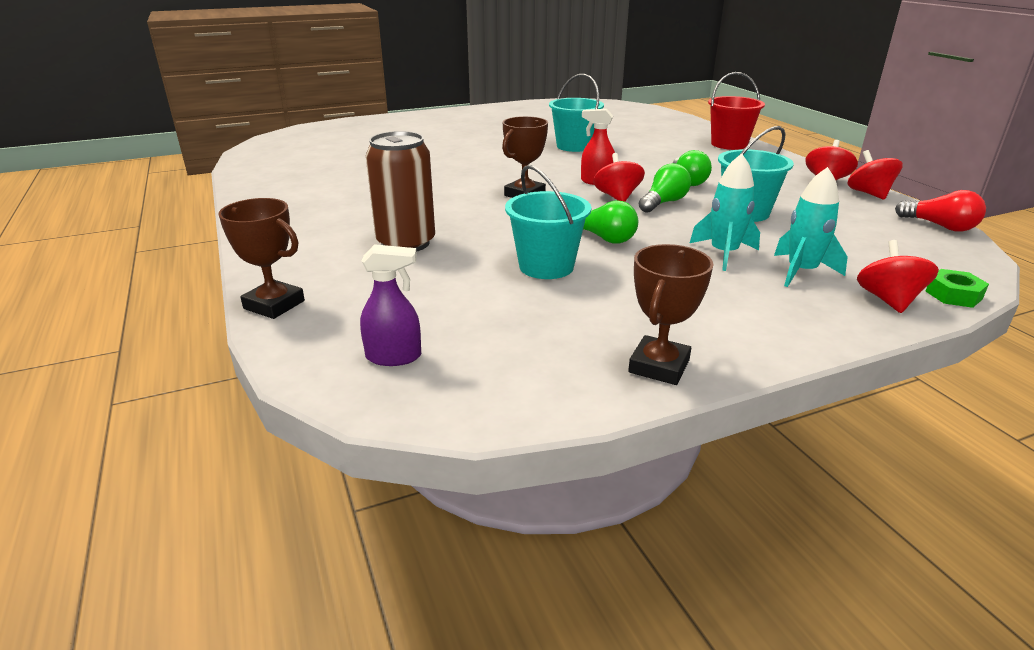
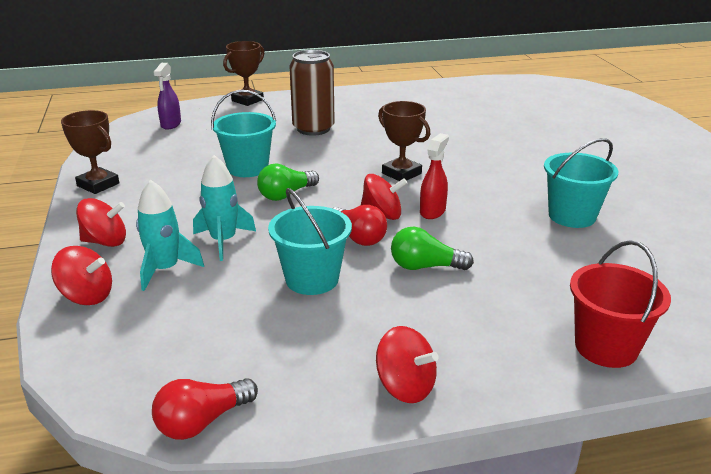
camera: 100 degrees right, 0 degrees up
(663, 203) = (358, 237): green light bulb -> red light bulb
(869, 194) = (341, 409): red spinning top -> red spinning top (105, 242)
(953, 295) = (62, 338): green nut -> none

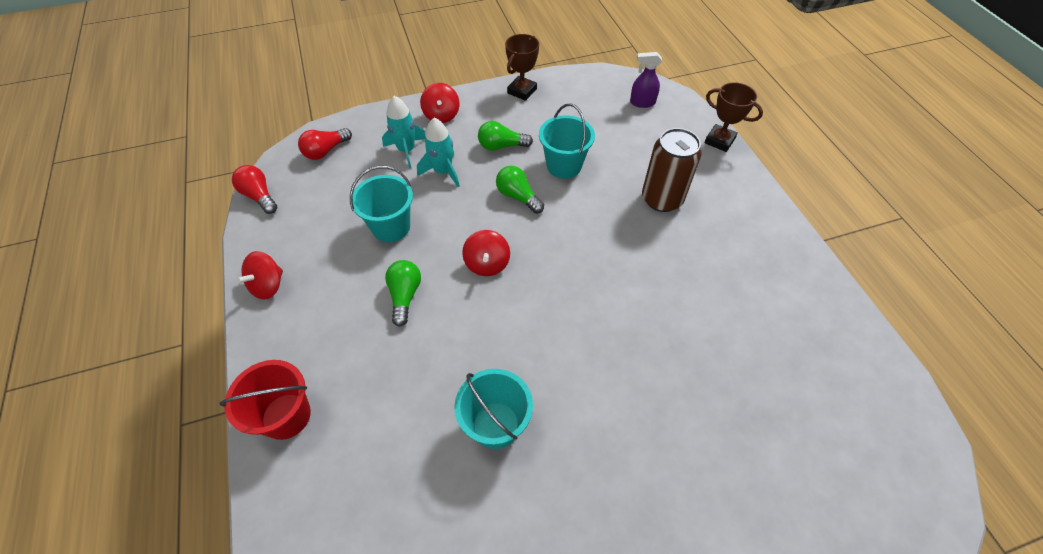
camera: 85 degrees right, 25 degrees up
(87, 296) = (379, 124): red spinning top -> none
(196, 201) = (501, 146): none -> green light bulb
(358, 237) = (450, 250): red light bulb -> red light bulb (326, 151)
(401, 173) = (571, 276): brown trophy -> none
(432, 211) = (496, 301): red spray bottle -> none

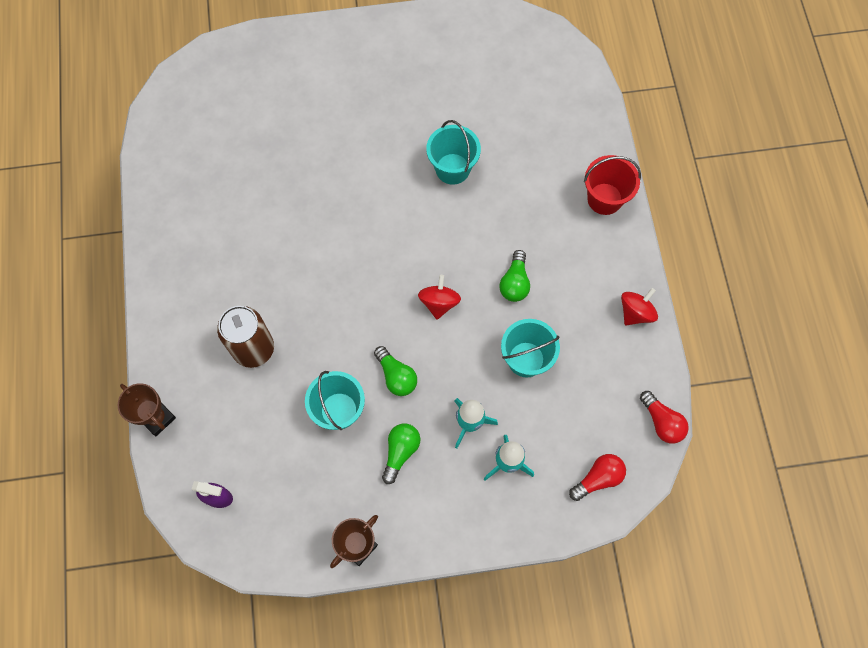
camera: 170 degrees left, 15 degrees up
(441, 115) = (463, 517): red spinning top -> none
(501, 146) = (400, 452): green light bulb -> green light bulb turned 75 degrees counterclockwise

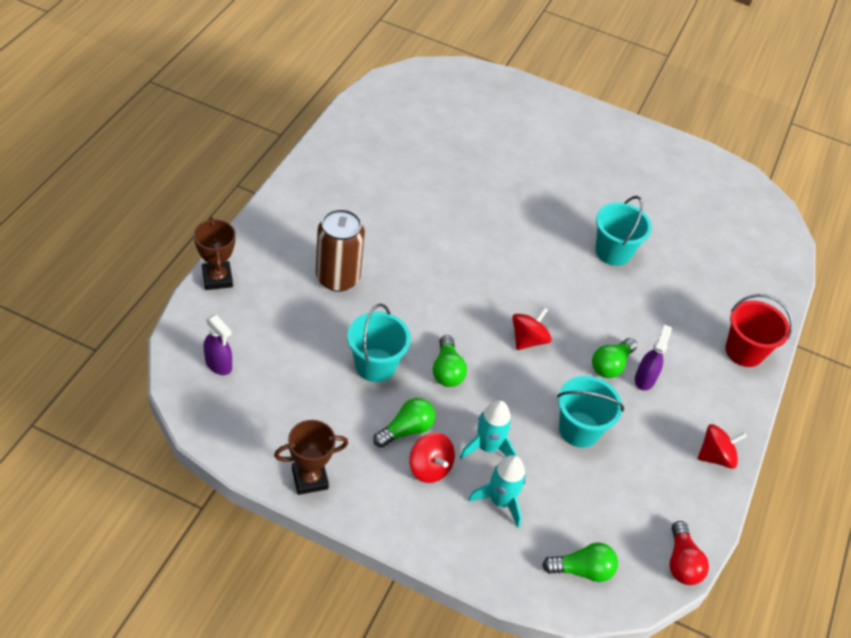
camera: 25 degrees right, 20 degrees down
(439, 472) = (429, 468): none -> red spinning top
(547, 277) = (645, 379): none -> purple spray bottle
(598, 478) = (582, 570): red light bulb -> green light bulb

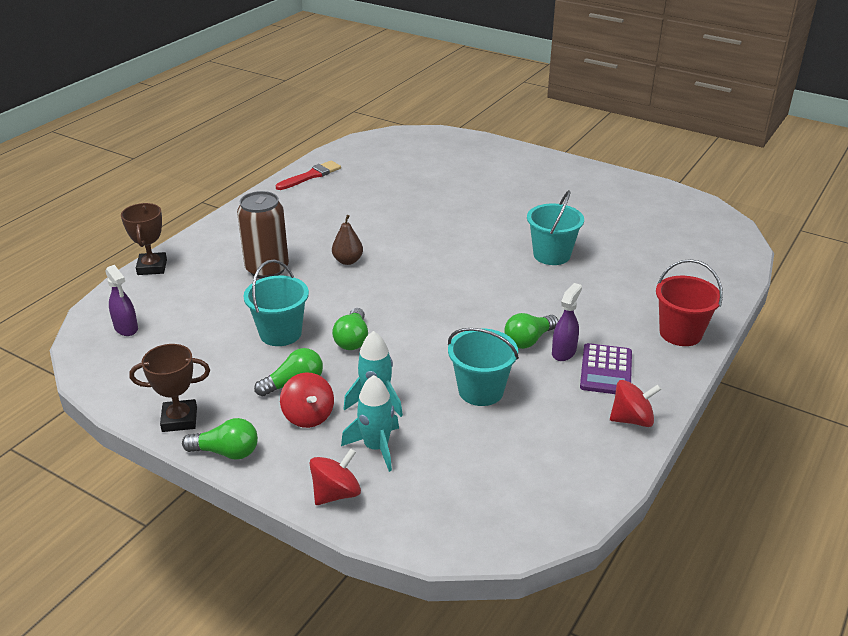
camera: 15 degrees right, 15 degrees down
(346, 138) = (311, 176): none -> red brush
(416, 264) = (348, 261): none -> brown pear
(528, 339) = (445, 318): red spinning top -> red spinning top (336, 493)
(582, 570) = (452, 513): green light bulb -> green light bulb (226, 452)
(681, 562) = (573, 513): red light bulb -> none
(685, 399) = (606, 370): none -> purple calculator

